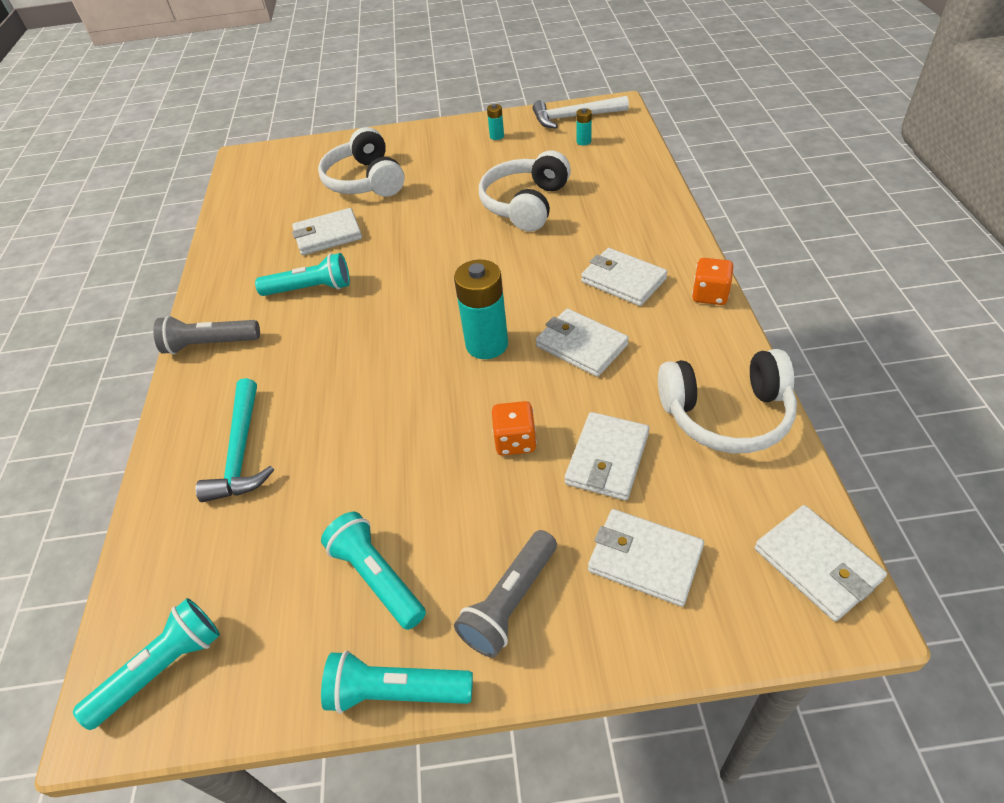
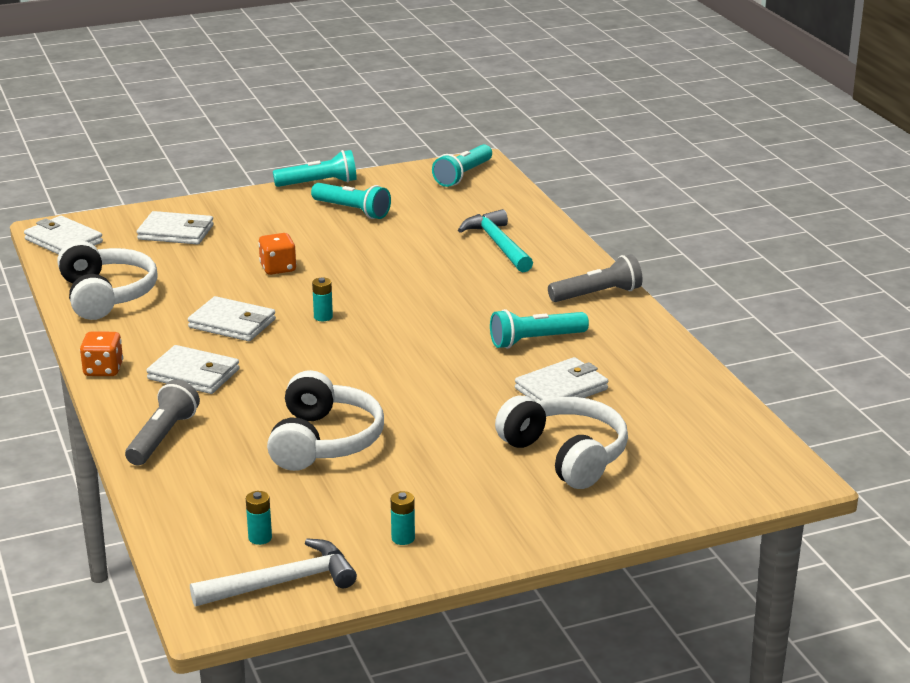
camera: 160 degrees right, 20 degrees down
(487, 344) = (323, 317): turquoise battery -> turquoise battery, size x0.46
(510, 602) = (261, 212): grey flashlight -> grey flashlight (163, 437)
(607, 459) = (203, 267): white wallet -> none
(726, 415) = (106, 295): white headphones -> white headphones turned 90 degrees clockwise

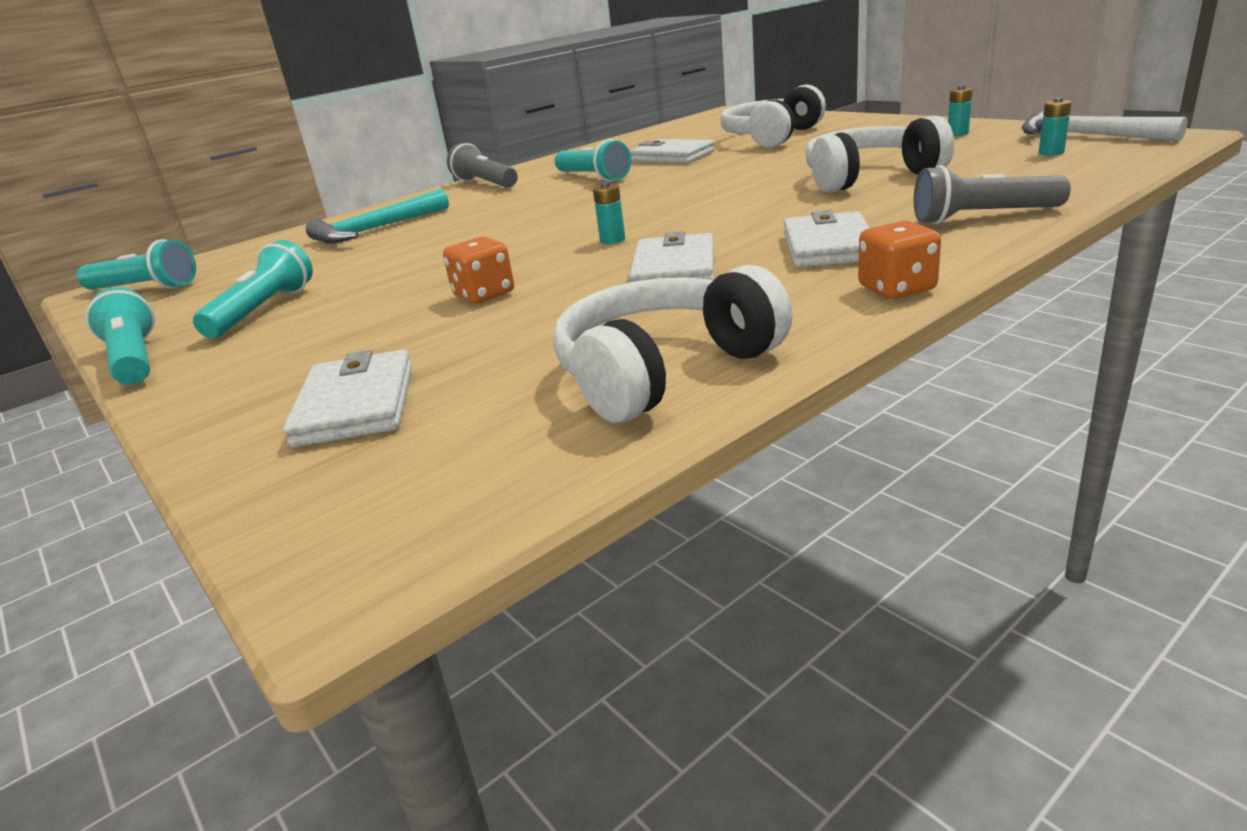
camera: 105 degrees left, 0 degrees up
(63, 241) = (423, 520): white wallet -> none

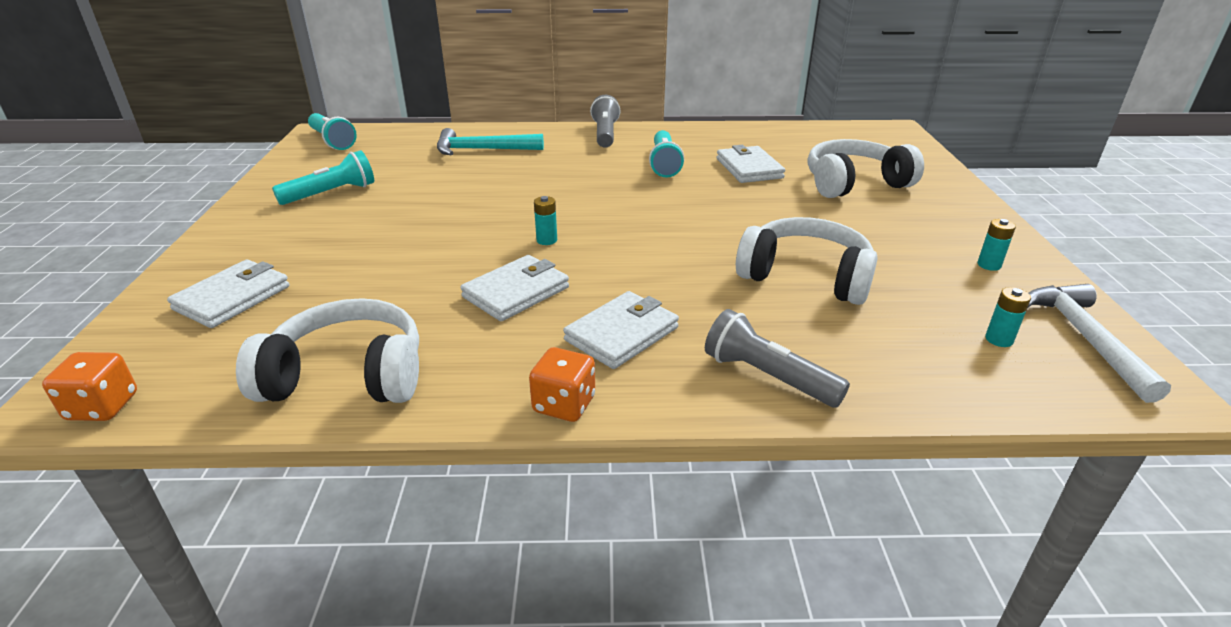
camera: 35 degrees right, 5 degrees up
(134, 359) = (242, 199): turquoise flashlight -> none
(484, 295) = (411, 248): orange dice -> orange dice (102, 407)

